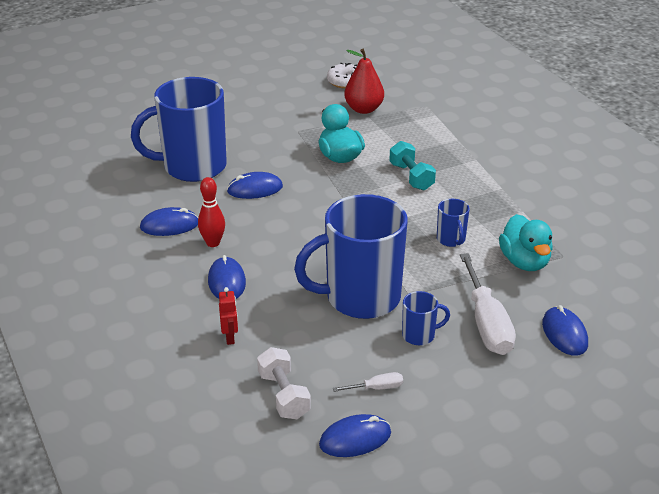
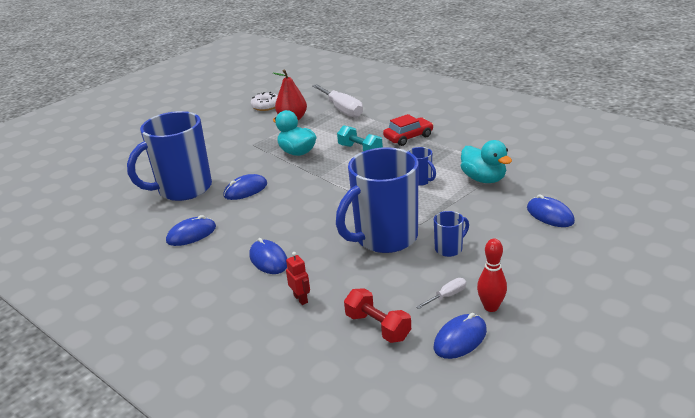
camera: 20 degrees left, 5 degrees down
(213, 243) = (237, 236): red bowling pin -> red bowling pin (491, 307)
(284, 395) = (378, 327): white dumbbell -> red dumbbell
(479, 176) = (408, 137): none -> red car
(486, 323) = (490, 225): white screwdriver -> white screwdriver (342, 109)

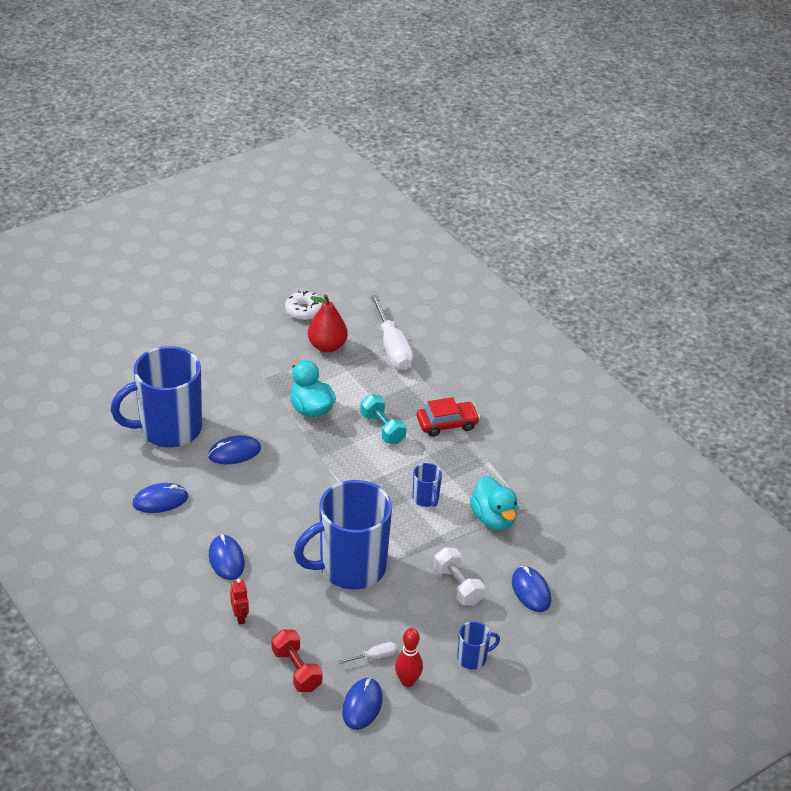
camera: 10 degrees right, 10 degrees up
(449, 249) = (406, 602): blue mug -> blue mug (473, 658)
(460, 339) = (362, 705): blue mouse -> blue mouse turned 45 degrees counterclockwise
(486, 227) = (457, 586): none -> white dumbbell

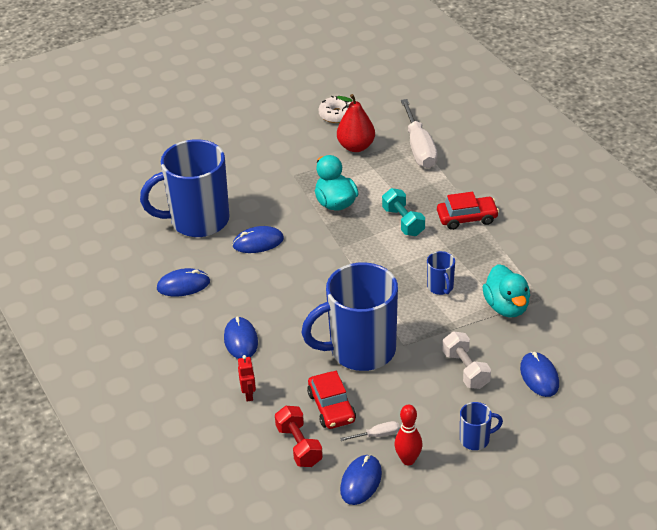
camera: 10 degrees right, 0 degrees up
(326, 628) = (331, 407): none -> red car

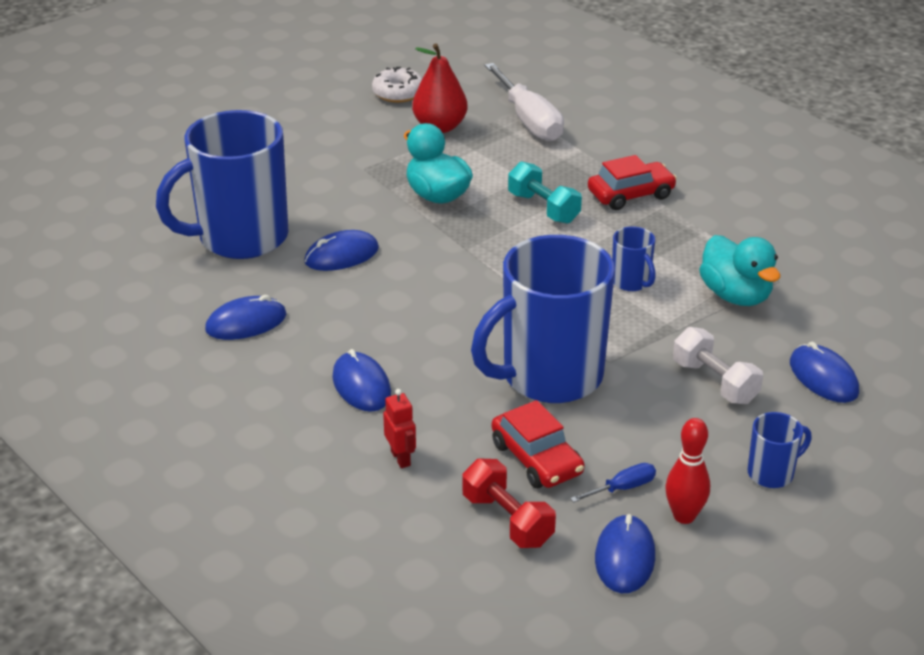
camera: 15 degrees left, 5 degrees down
(377, 435) = (622, 488): white screwdriver -> blue screwdriver

